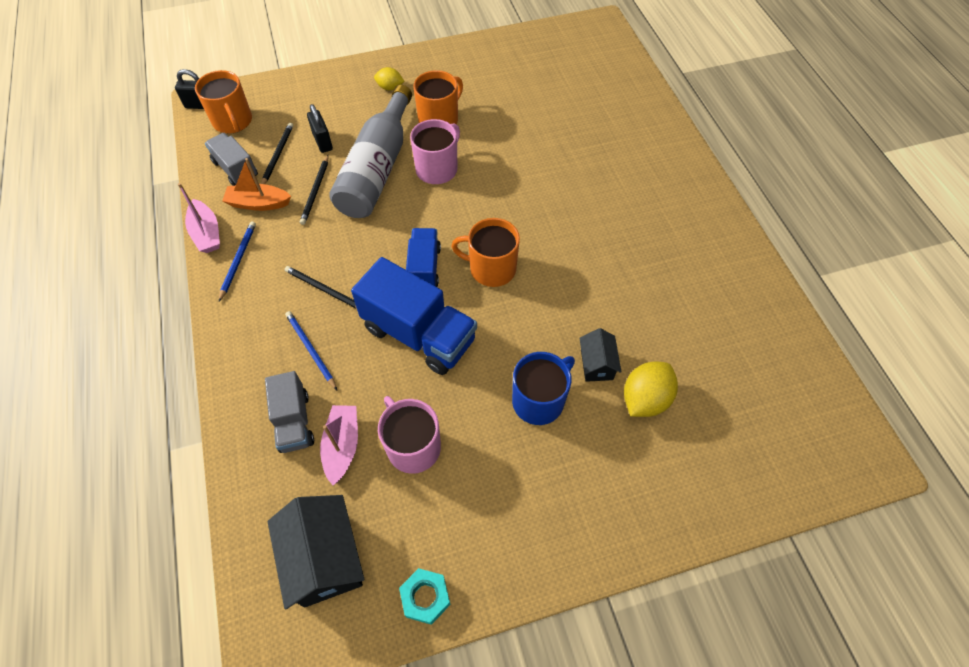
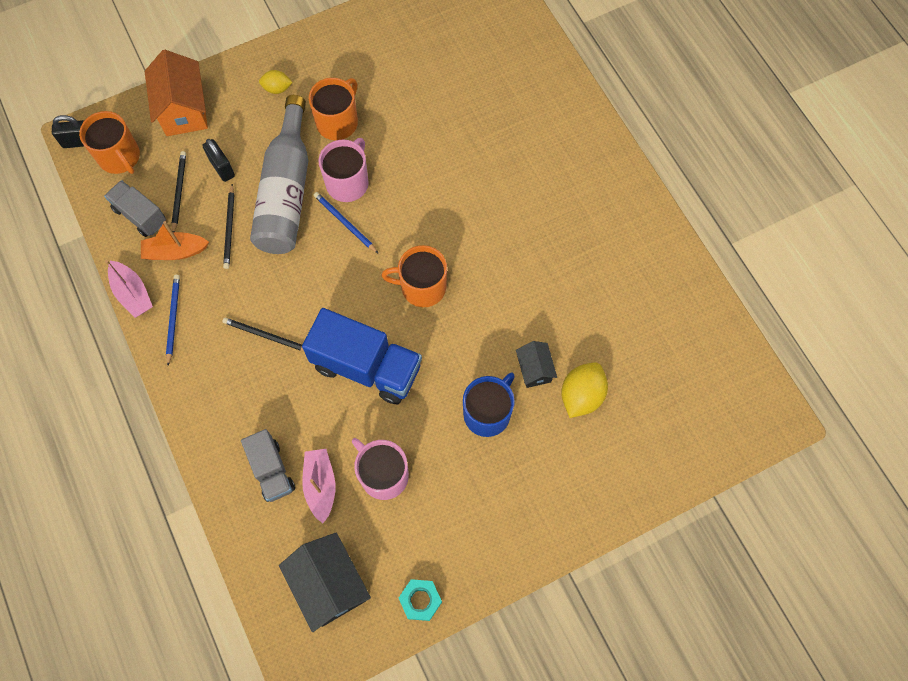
camera: 10 degrees left, 10 degrees up
(302, 93) = (184, 110): none -> orange house
(311, 350) = (269, 399): blue pencil -> blue pencil (345, 223)
(424, 268) = (357, 297): blue truck -> none

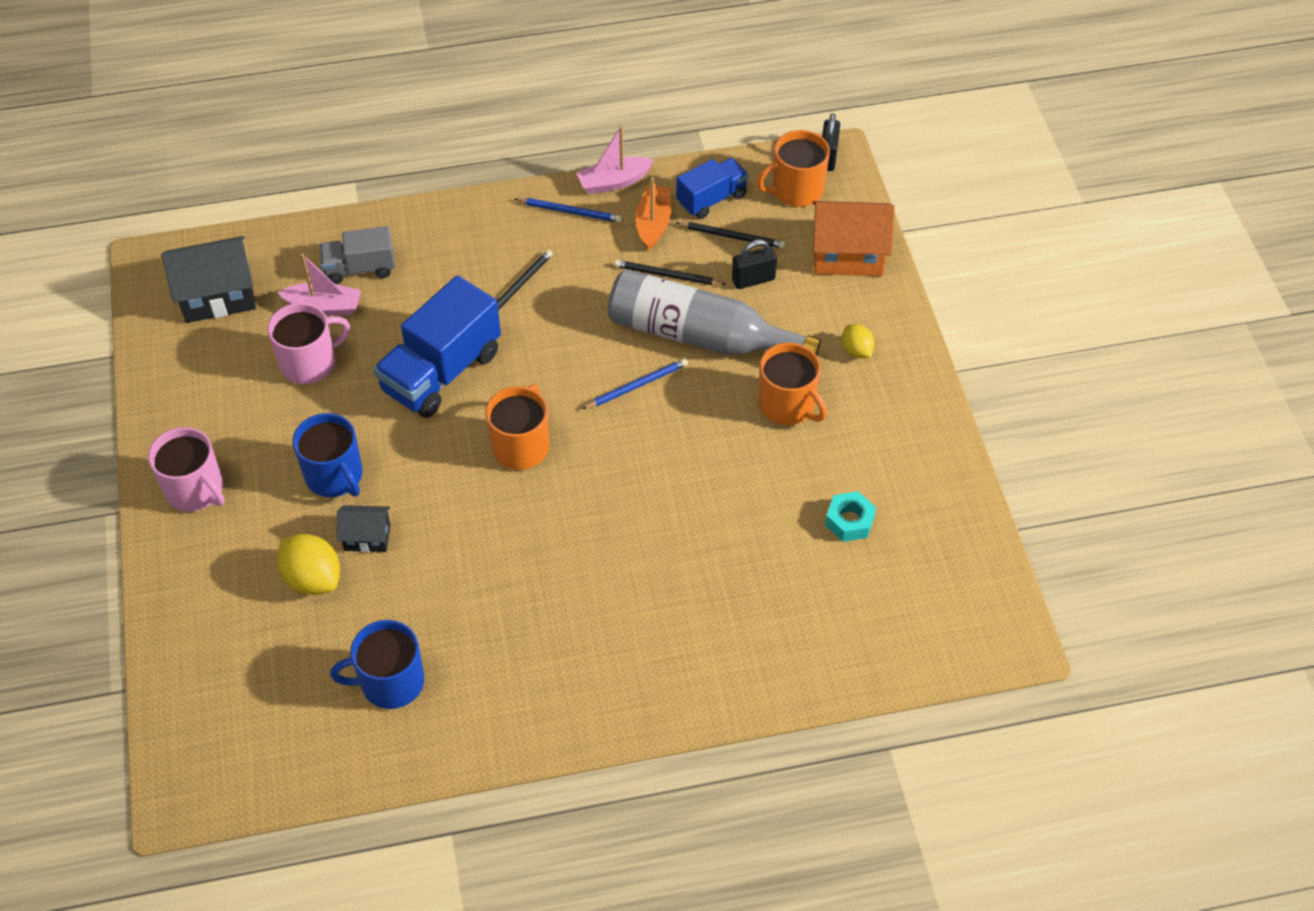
camera: 105 degrees right, 15 degrees down
(140, 215) = (711, 199): grey truck -> blue truck
(277, 88) = (856, 351): yellow lemon -> yellow lemon turned 45 degrees counterclockwise
(348, 182) = (693, 399): pink mug -> pink mug (195, 490)
(420, 600) = (161, 368): turquoise nut -> turquoise nut (849, 521)
(644, 313) = (390, 682): none -> blue mug

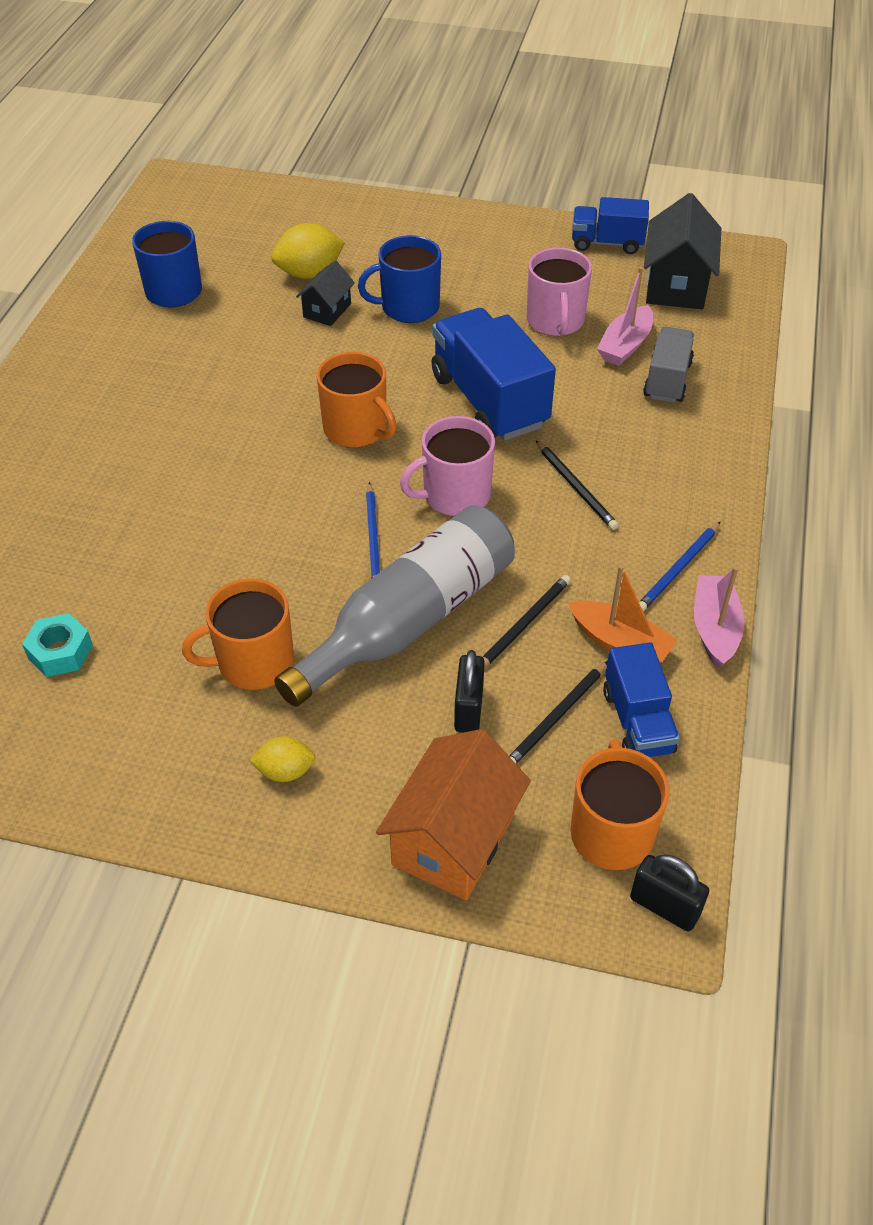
camera: 115 degrees right, 5 degrees down
(166, 362) = (607, 243): none -> blue truck
(195, 490) = (450, 233): pink mug -> pink mug (454, 495)

